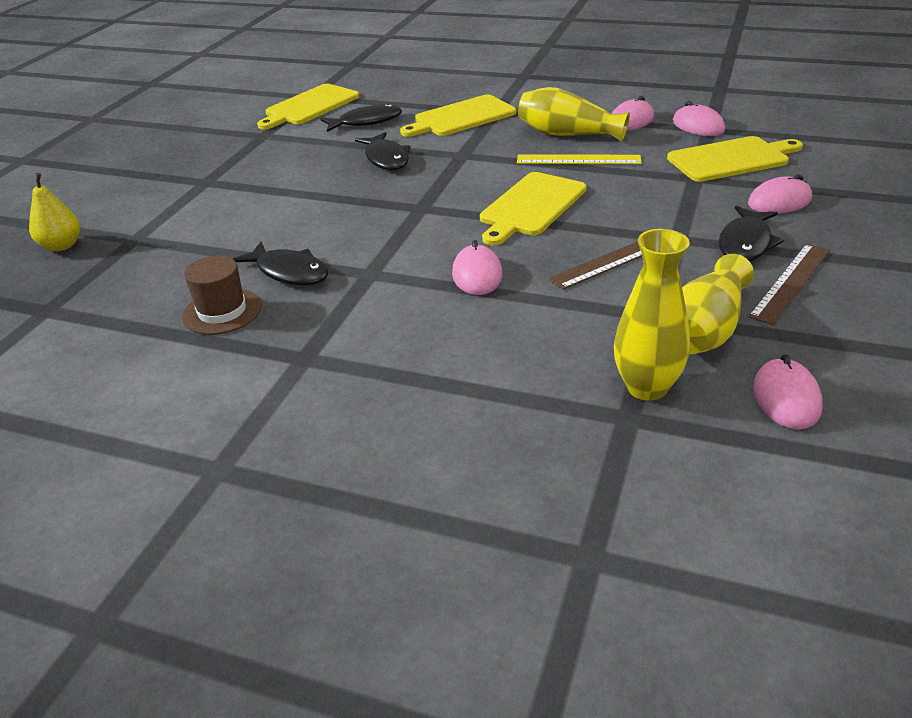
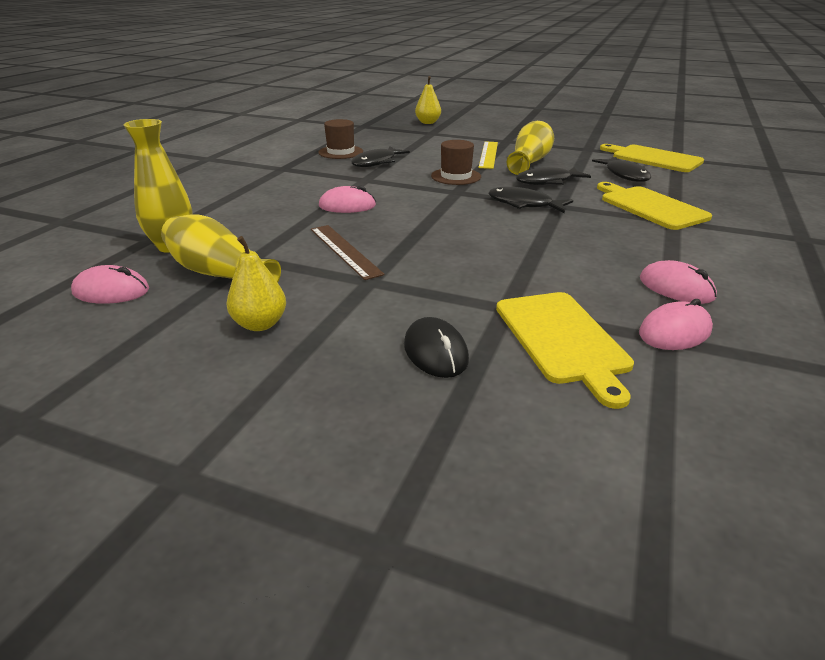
camera: 90 degrees right, 5 degrees down
(362, 210) = (456, 176): none -> brown hat
(531, 206) = (450, 226): yellow cutting board -> none
(568, 134) = (620, 250): yellow vase -> yellow vase (529, 161)
(578, 160) = (552, 251): yellow ruler -> yellow ruler (488, 154)
(746, 243) = (345, 313): black fish -> black fish (524, 204)
(779, 201) = (435, 352): pink mouse -> black mouse
(790, 282) = (260, 324): brown ruler -> yellow pear

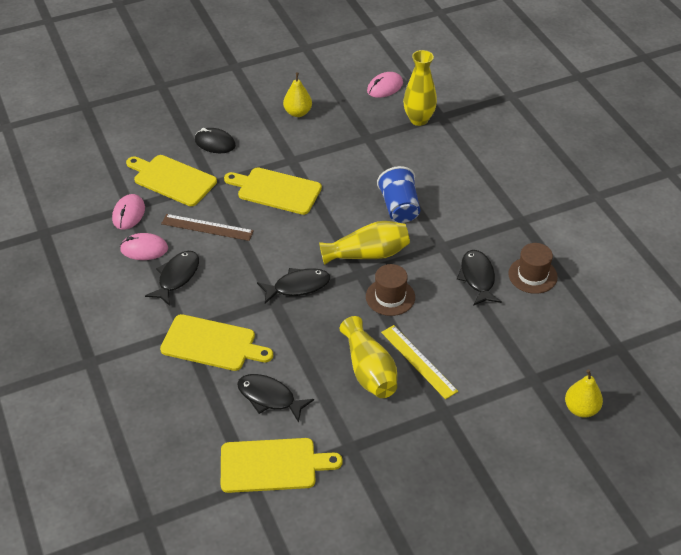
camera: 135 degrees right, 15 degrees up
(219, 274) = (362, 121): yellow vase -> yellow vase (368, 254)
(344, 250) = (335, 170): brown ruler -> brown ruler (207, 227)
(347, 206) = (399, 208): pink mouse -> blue cup
(437, 265) = (276, 190): none -> yellow cutting board
(547, 181) = (317, 337): black fish -> black fish (177, 277)

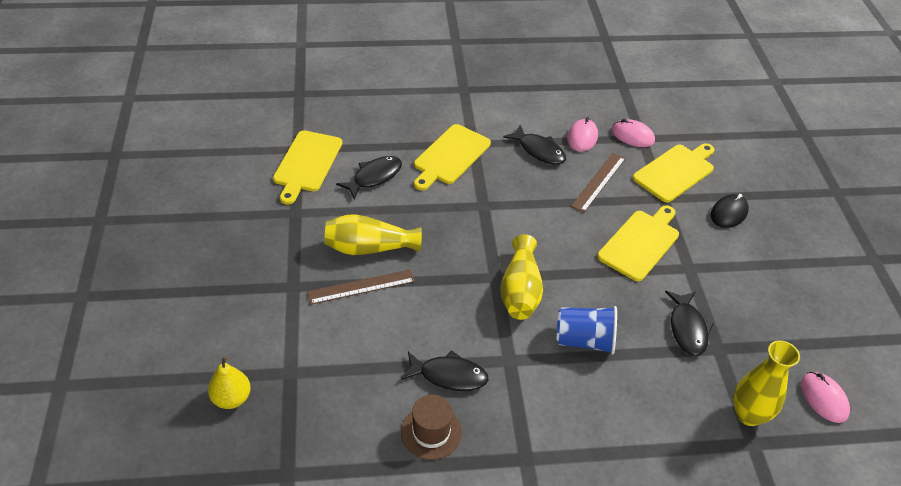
camera: 105 degrees right, 0 degrees up
(298, 113) = (775, 294): yellow pear -> none
(298, 286) = (495, 226): black fish -> black fish (687, 328)
(390, 297) = (453, 291): brown hat -> none
(418, 361) = (361, 287): yellow ruler -> brown ruler

